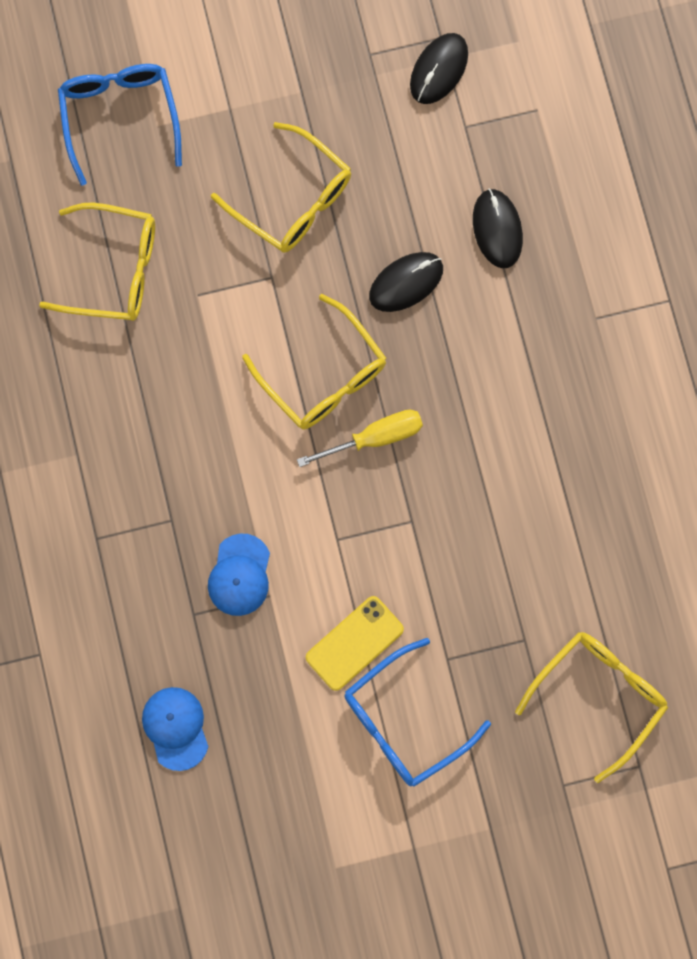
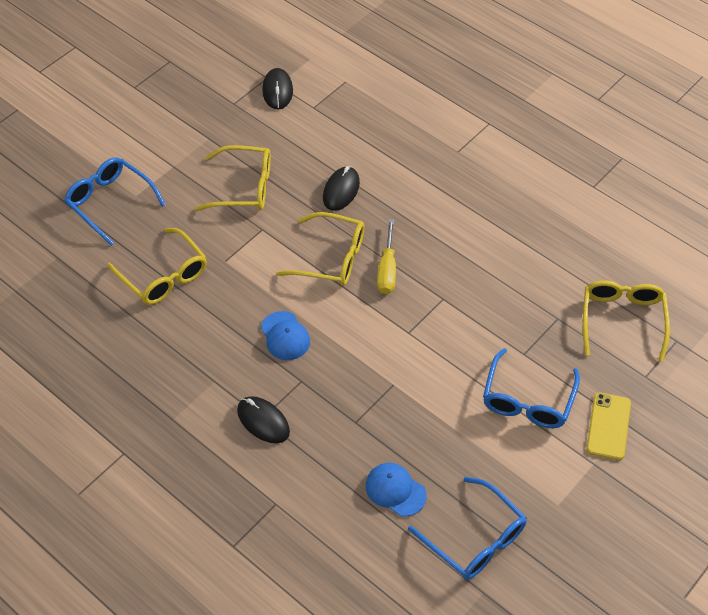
camera: 35 degrees left, 25 degrees down
(114, 269) = (163, 276): yellow glasses -> yellow glasses turned 75 degrees clockwise
(217, 843) = (475, 538): none -> blue glasses
(239, 575) = (366, 384): blue cap -> blue cap (285, 336)
(354, 643) = (464, 378): yellow phone -> yellow phone (608, 426)
(376, 437) = (387, 270): yellow screwdriver -> yellow screwdriver turned 150 degrees clockwise
(497, 229) = (370, 141): black mouse -> black mouse (263, 421)

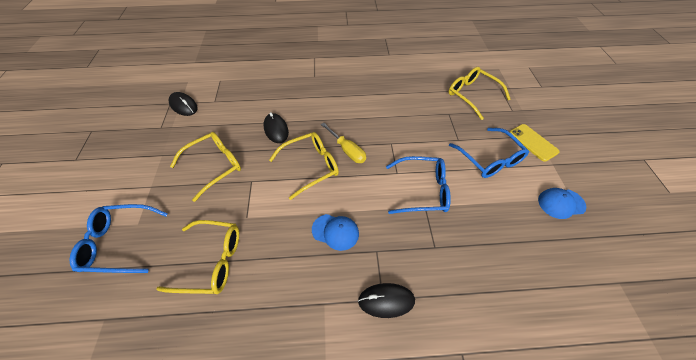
camera: 45 degrees left, 0 degrees up
(395, 490) = (505, 267): blue cap -> blue cap (561, 203)
(475, 538) = (573, 254): blue glasses -> blue glasses (422, 190)

